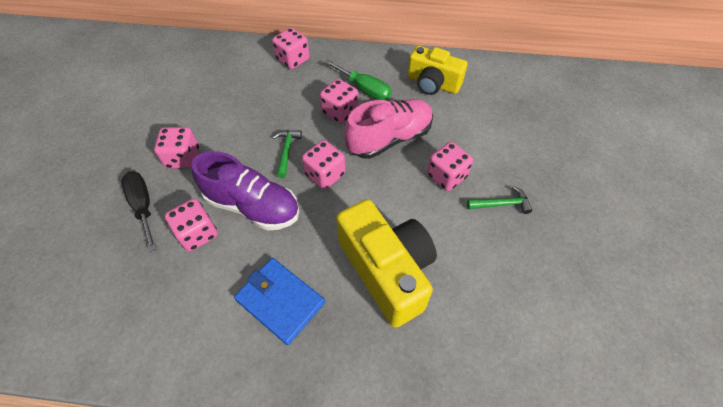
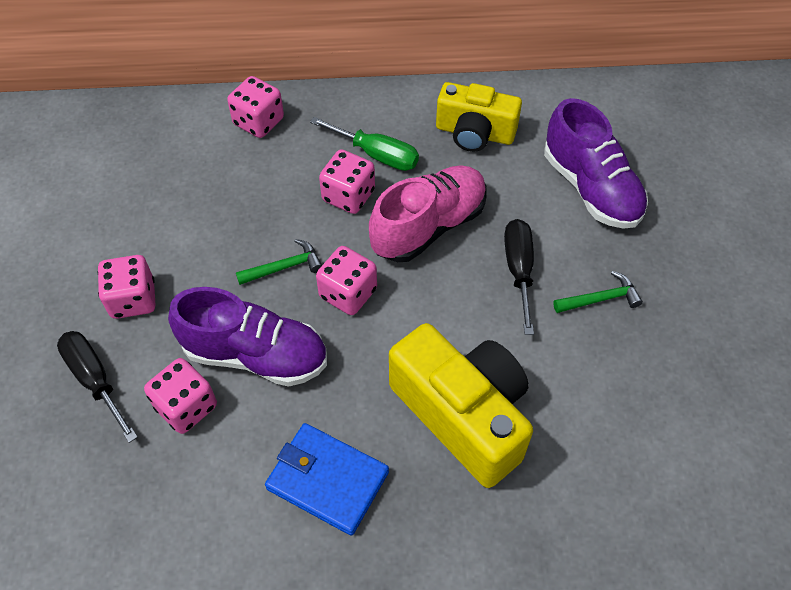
camera: 10 degrees left, 0 degrees up
(286, 151) = (284, 267): green hammer -> green hammer turned 75 degrees clockwise
(446, 176) = (519, 270): pink dice -> black screwdriver
(507, 129) = (591, 188): none -> purple shoe

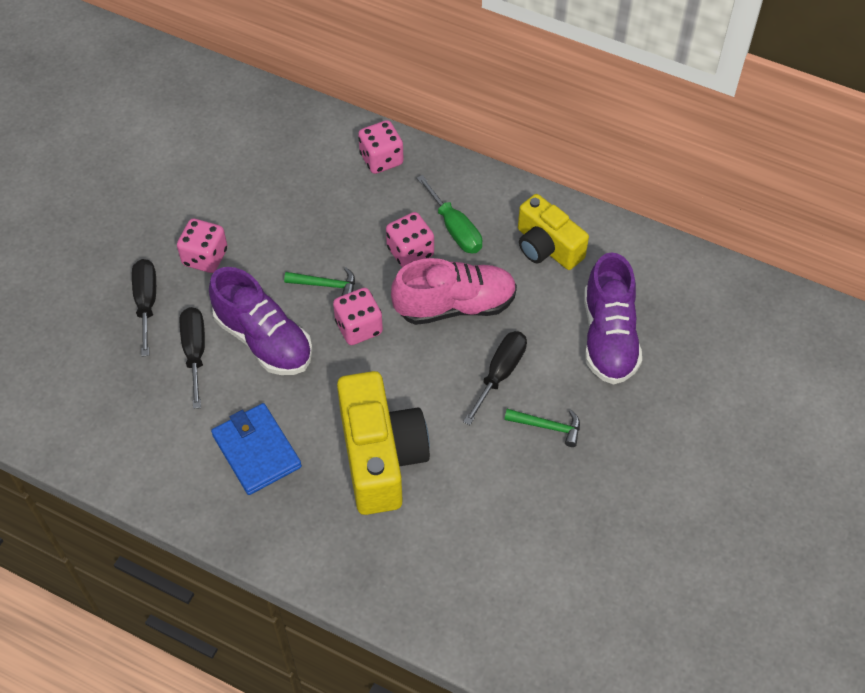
camera: 30 degrees right, 0 degrees up
(186, 406) = (195, 352): pink dice -> black screwdriver

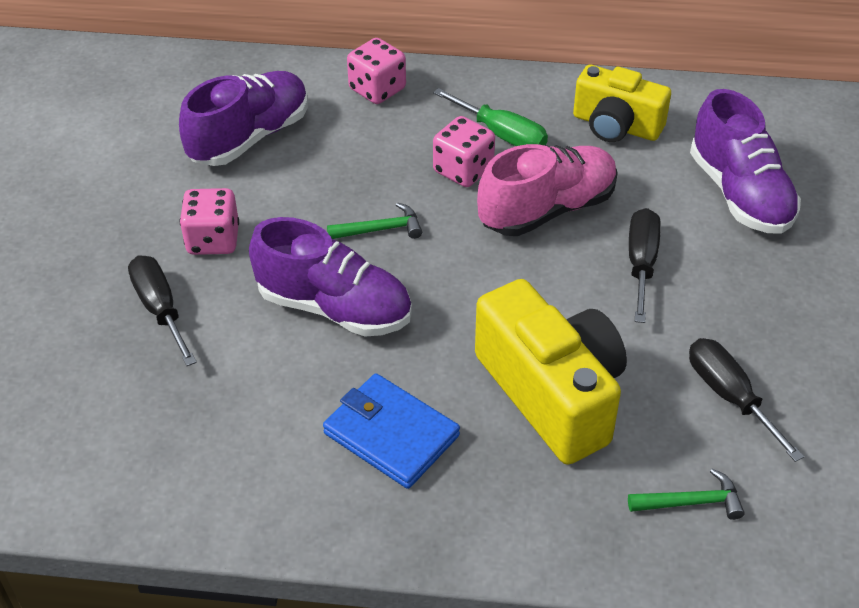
camera: 20 degrees left, 10 degrees down
(195, 352) = (252, 346): black screwdriver -> black screwdriver (729, 396)
(268, 175) = (250, 137): none -> purple shoe
(359, 327) = (445, 262): pink dice -> none
(547, 427) = (730, 302): green hammer -> green hammer (691, 502)

